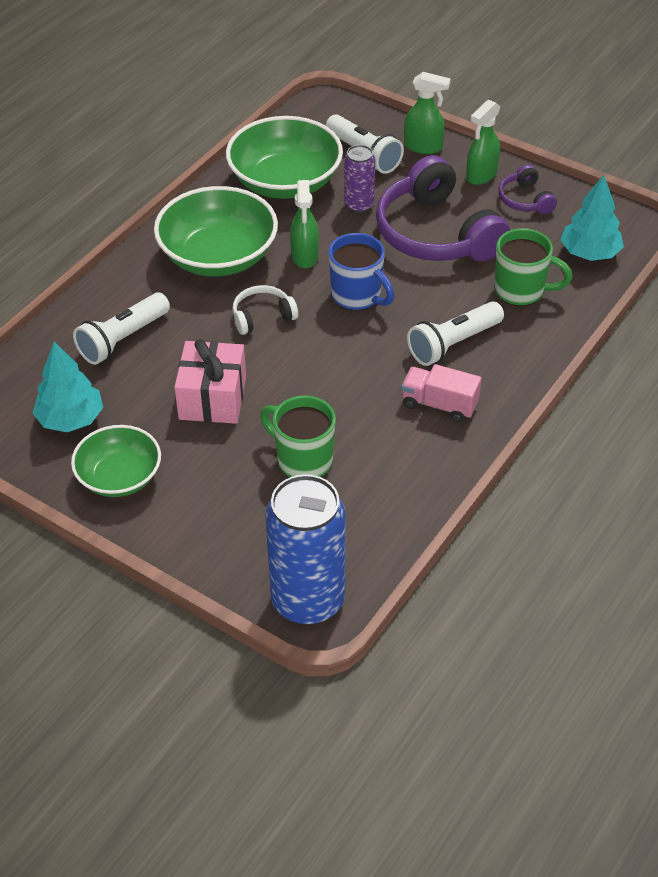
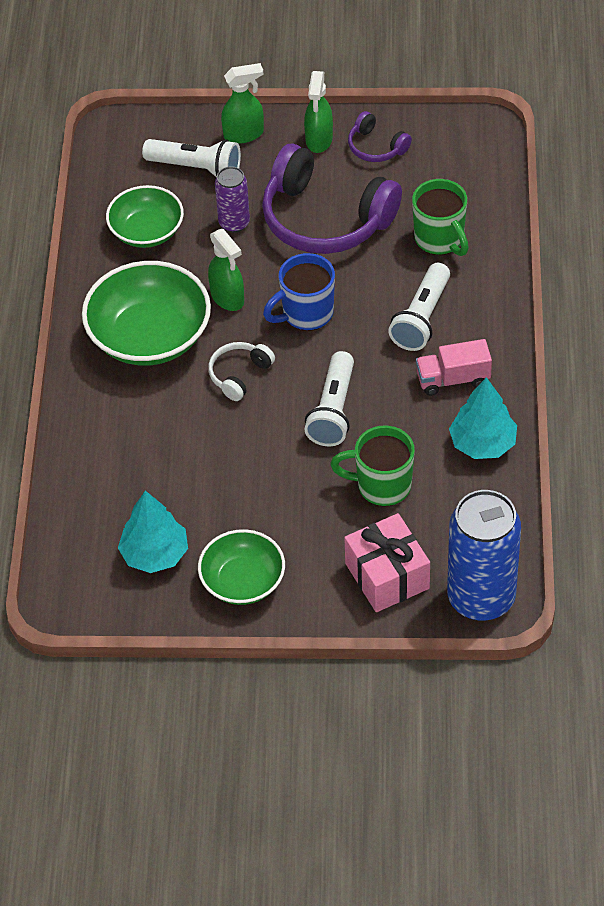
camera: 30 degrees left, 5 degrees up
(123, 339) = (134, 459): white flashlight -> white flashlight (333, 411)
(212, 398) = (260, 471): pink gift -> pink gift (387, 576)
(285, 182) = (146, 231): green bowl -> green bowl, size x0.63
(357, 296) = (306, 314): blue mug -> blue mug turned 135 degrees clockwise
(521, 291) = (440, 239): green mug -> green mug turned 75 degrees clockwise
(589, 253) = (470, 174): turquoise tree -> turquoise tree (482, 443)

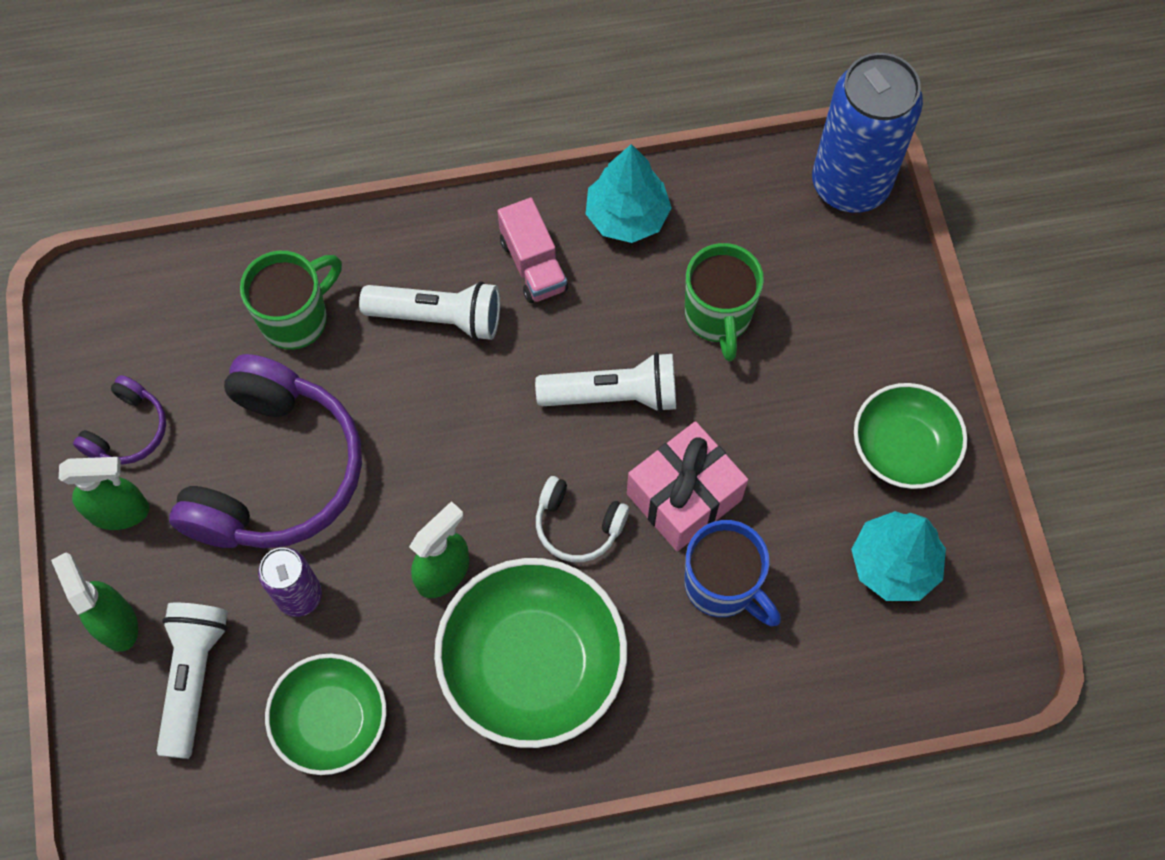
camera: 105 degrees left, 15 degrees up
(306, 314) = (455, 462): blue mug -> blue mug (722, 586)
(387, 576) = (848, 287): pink gift -> pink gift (684, 497)

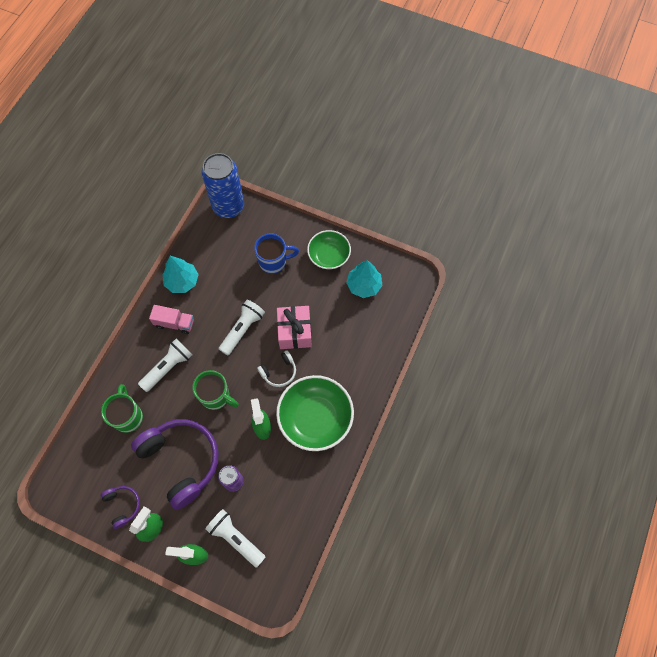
camera: 55 degrees left, 0 degrees up
(331, 720) = (286, 498): green bowl -> none
(718, 316) = (241, 278): green mug -> green mug (216, 396)
(722, 586) = (333, 341): blue mug -> blue mug (274, 262)

